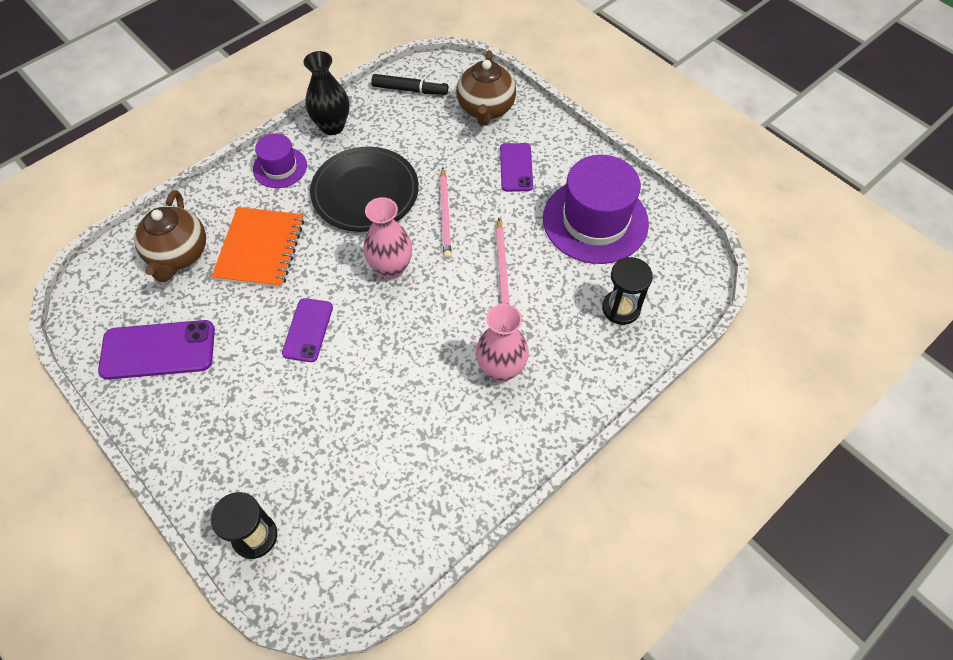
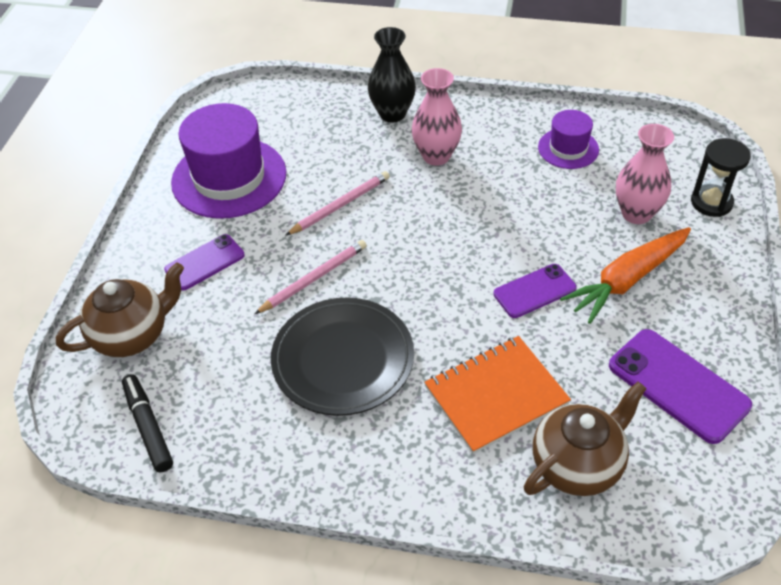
camera: 125 degrees left, 10 degrees down
(256, 396) = (627, 280): none -> orange carrot
(280, 167) = (378, 467): purple hat -> purple hat (568, 148)
(332, 126) = (271, 463): black vase -> black vase (392, 114)
(391, 268) = (413, 278): pink vase -> pink vase (636, 213)
(621, 308) = (312, 122): black hourglass -> none

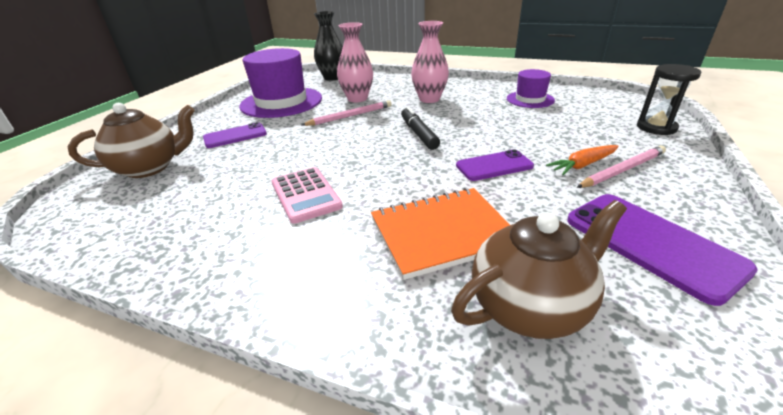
camera: 10 degrees right, 15 degrees down
(148, 427) = (106, 224): black marker -> black marker (418, 134)
(314, 278) = (309, 148): pink pencil -> pink pencil (622, 170)
(343, 360) = (305, 195): black plate -> pink calculator
(392, 114) = (405, 83): black vase -> black vase (332, 77)
(627, 280) = (583, 165): orange carrot -> orange carrot, size x0.58
(636, 213) = (588, 130): pink vase -> pink vase (357, 99)

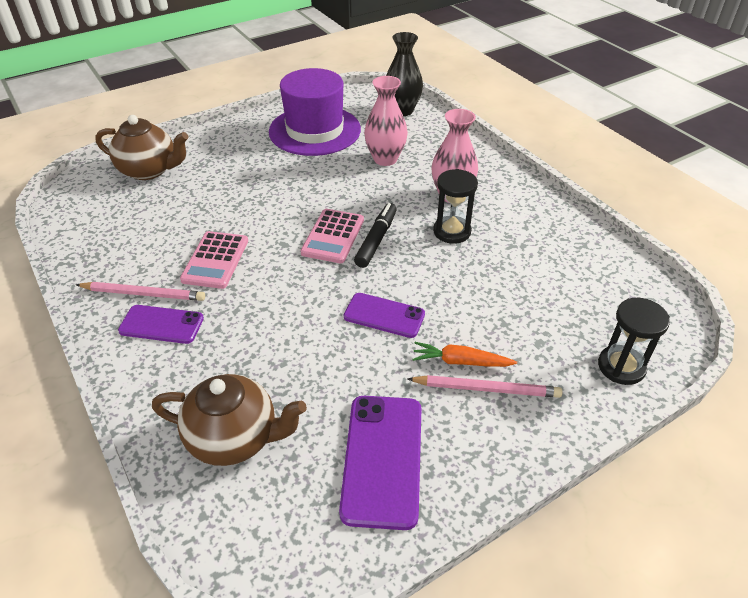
camera: 35 degrees right, 10 degrees up
(235, 136) = (235, 162): purple phone -> purple phone (161, 325)
(350, 116) = (349, 183): pink pencil -> pink pencil (143, 294)
(384, 143) = (333, 236): none -> pink calculator
(442, 233) = (258, 352): orange notebook -> none
(459, 113) = (452, 231): none -> black hourglass
(530, 99) = (555, 251): purple hat -> none

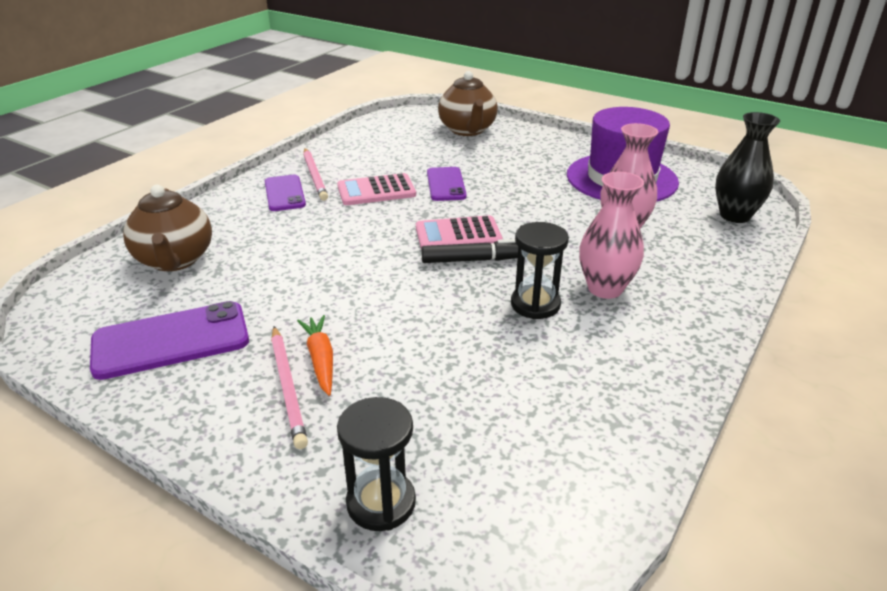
camera: 65 degrees right, 10 degrees down
(384, 315) = (361, 294): purple phone -> purple phone (446, 184)

